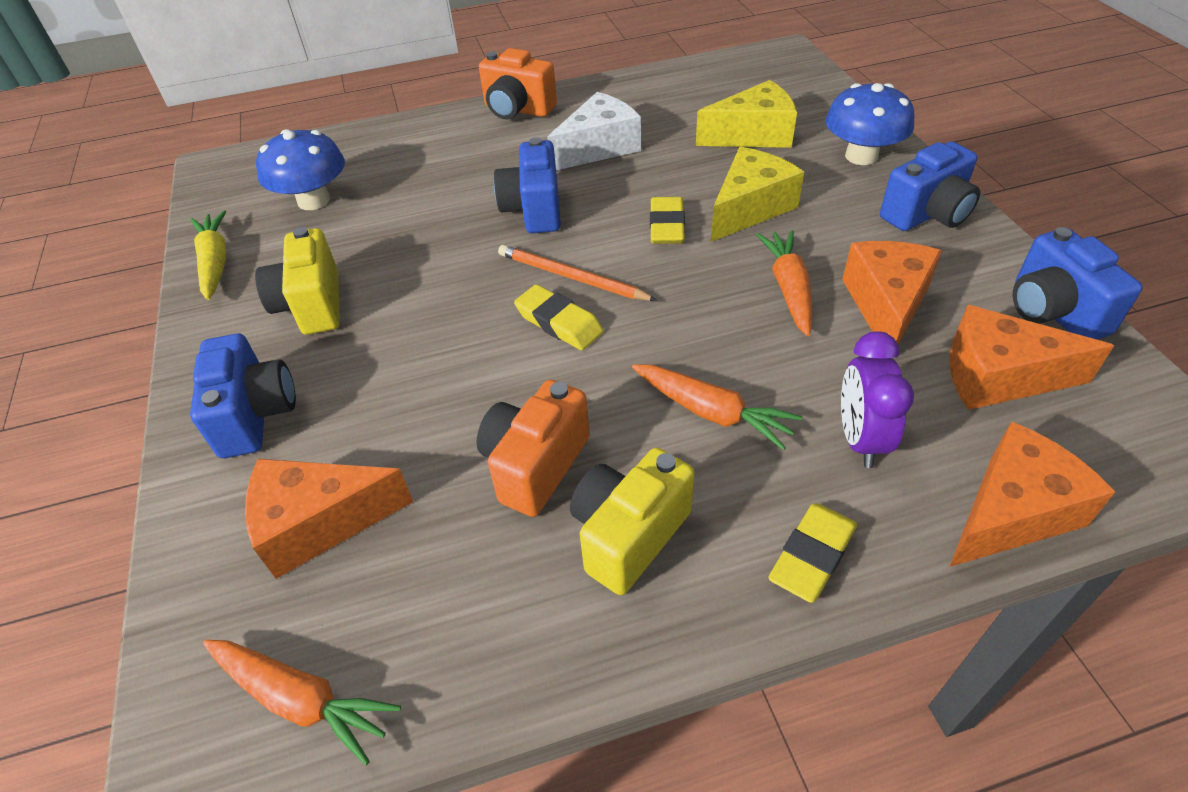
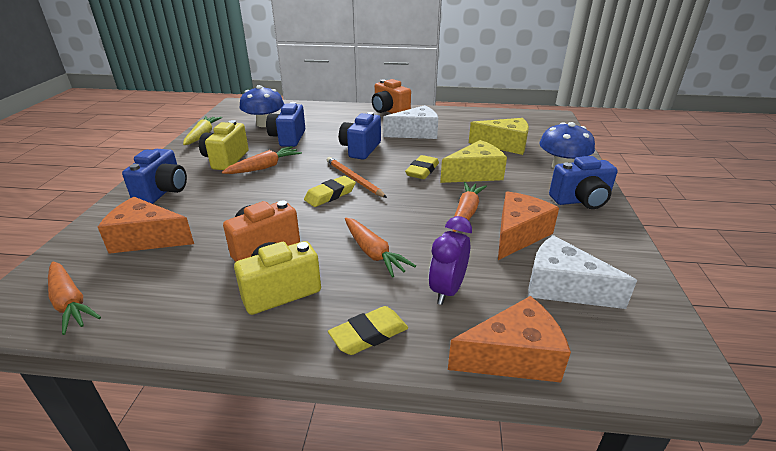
camera: 20 degrees right, 15 degrees down
(398, 300) = (264, 167): none -> orange carrot
(559, 323) = (330, 195): yellow eraser -> yellow eraser turned 75 degrees clockwise
(999, 376) = (563, 287): orange cheese -> white cheese
(1053, 312) = (628, 266): blue camera -> blue camera (288, 138)

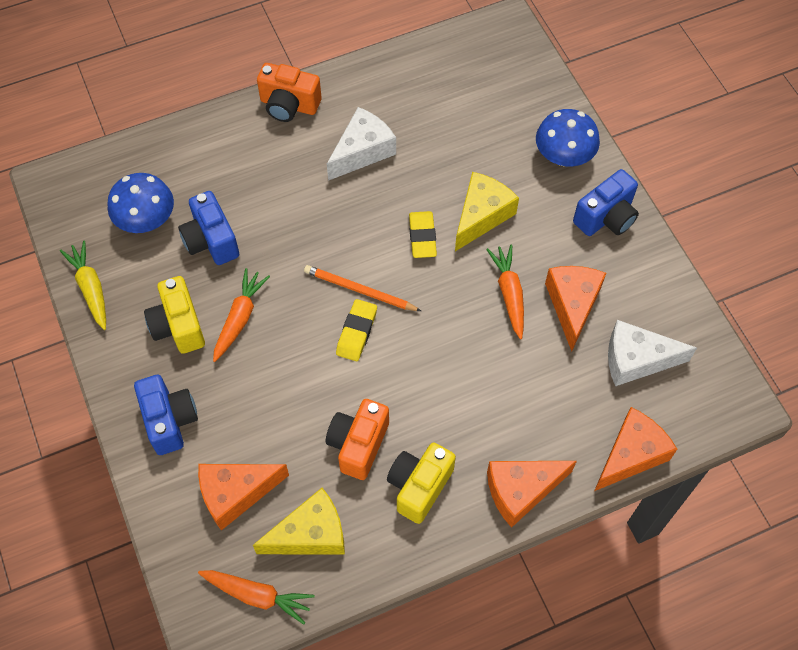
camera: 30 degrees left, 30 degrees up
(360, 149) = (322, 224): blue camera -> none
(369, 334) = (521, 491): yellow eraser -> orange cheese
(373, 253) = (462, 399): orange carrot -> none
(447, 290) = (551, 412): purple clock -> none
(504, 145) = (482, 133): yellow cheese -> yellow cheese (310, 534)

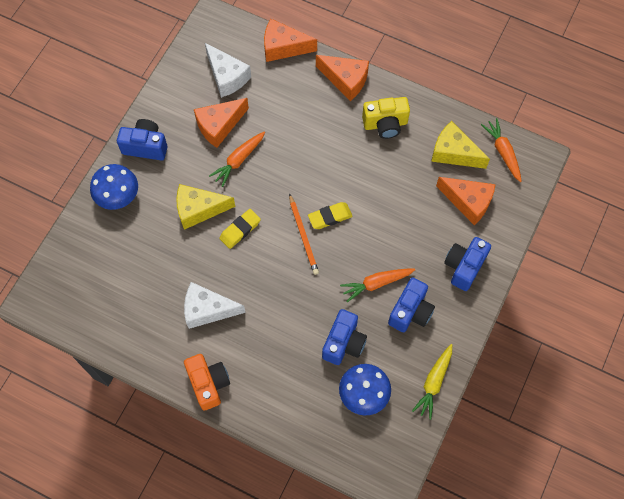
camera: 130 degrees left, 5 degrees up
(178, 326) = (410, 312): yellow camera -> blue camera
(358, 444) = (390, 167): orange camera -> none

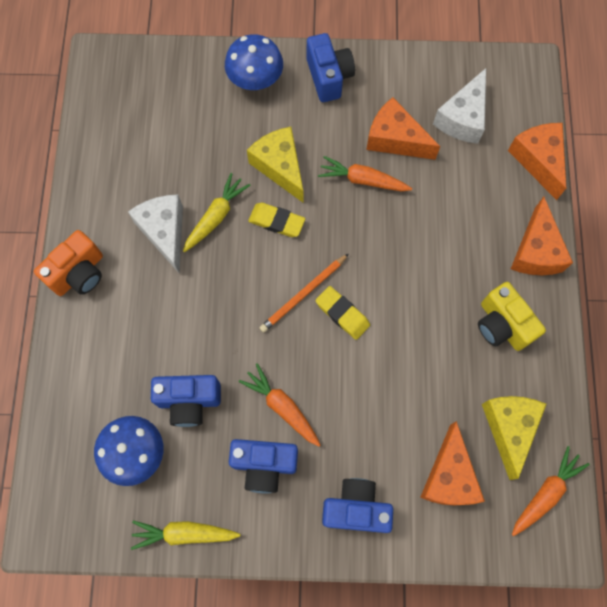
camera: 65 degrees right, 5 degrees up
(214, 269) = (216, 216): none -> yellow carrot

